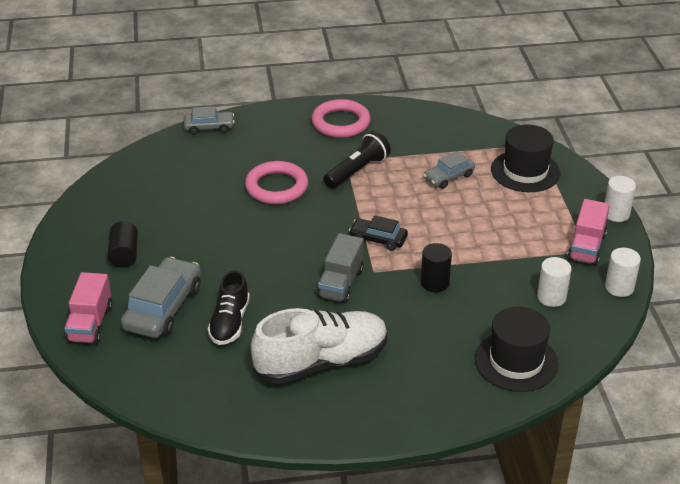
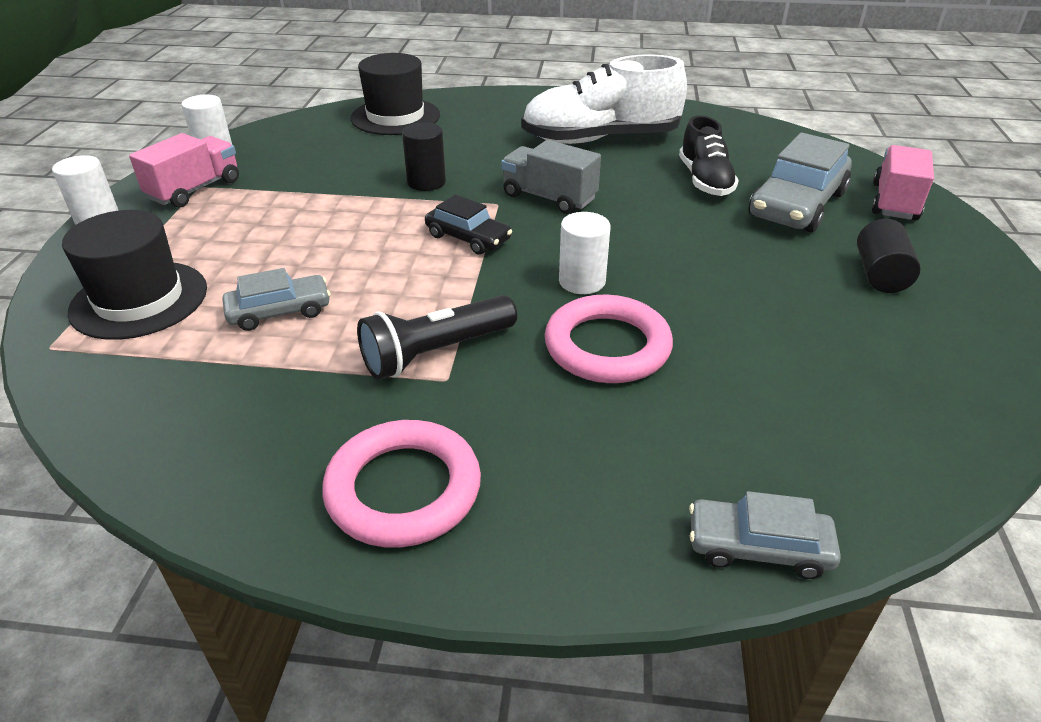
camera: 165 degrees left, 0 degrees up
(230, 322) = (705, 180): black shoe -> black shoe turned 150 degrees clockwise
(340, 283) = (549, 197): grey truck -> grey truck turned 90 degrees counterclockwise
(551, 297) = (301, 153): white cylinder -> white cylinder (582, 281)

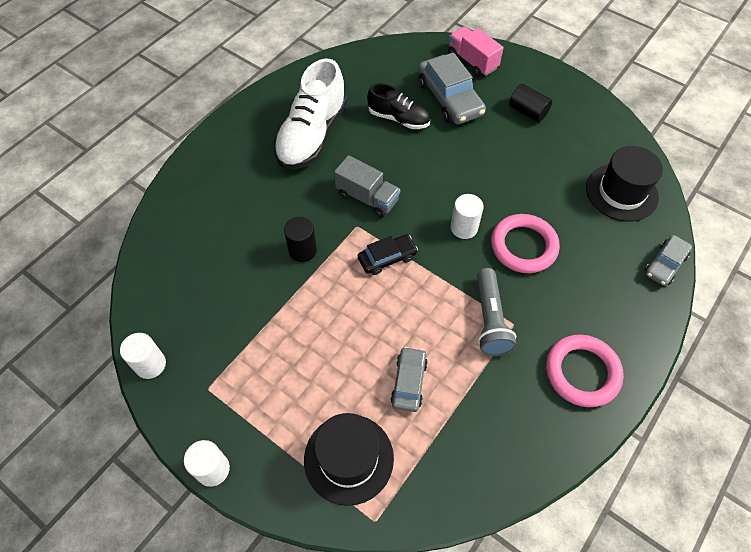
camera: 60 degrees left, 20 degrees up
(195, 190) = (211, 393): pink truck -> none
(395, 117) = (184, 228): black hat -> black hat (621, 192)
(436, 352) = (490, 319): black flashlight -> grey flashlight
(549, 197) = (367, 198): grey truck -> grey truck turned 120 degrees counterclockwise

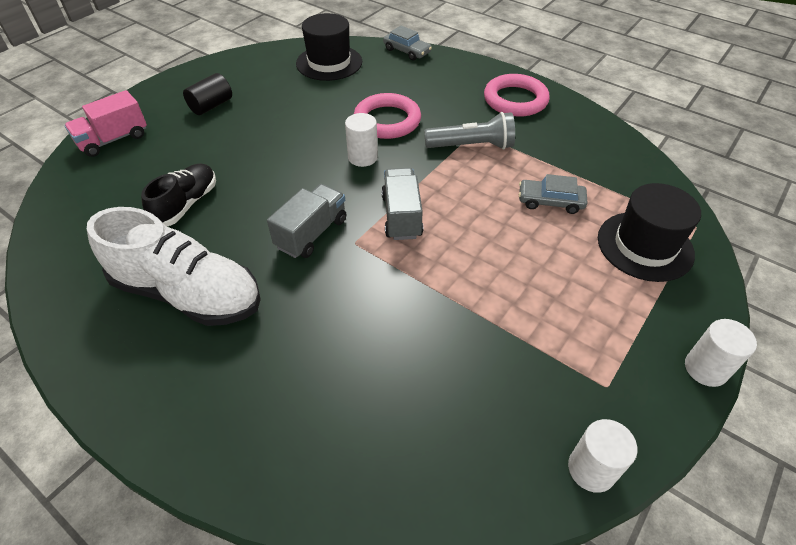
camera: 90 degrees left, 10 degrees down
(302, 250) = (390, 295): black cylinder -> none
(387, 258) = (401, 216): black car -> grey truck
(449, 98) = (168, 160): grey car -> none

